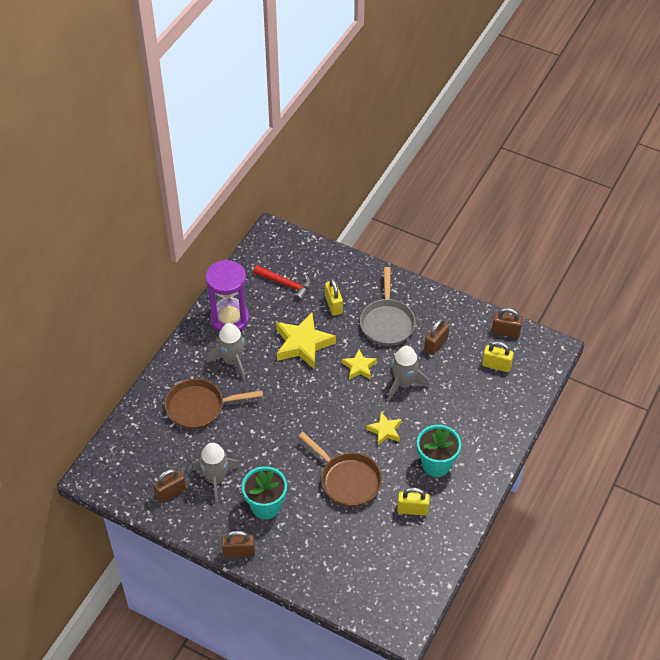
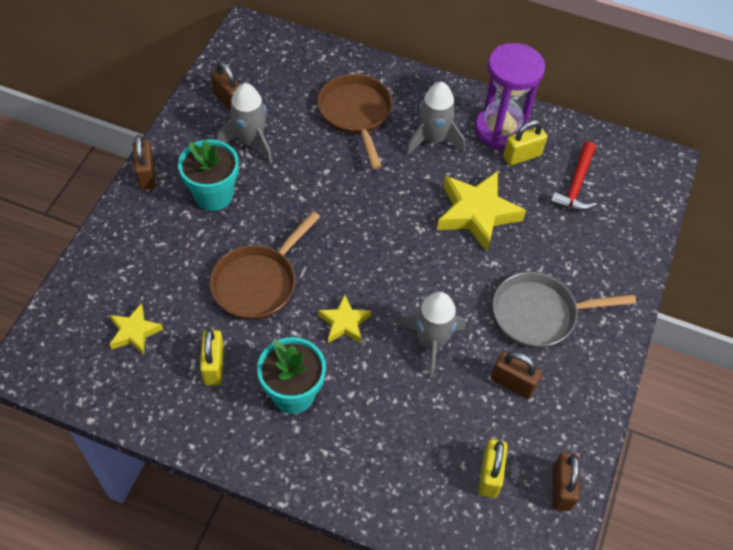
camera: 80 degrees right, 5 degrees up
(333, 305) = (554, 244): yellow padlock -> yellow padlock (522, 156)
(359, 367) = (450, 283): yellow star -> yellow star (134, 332)

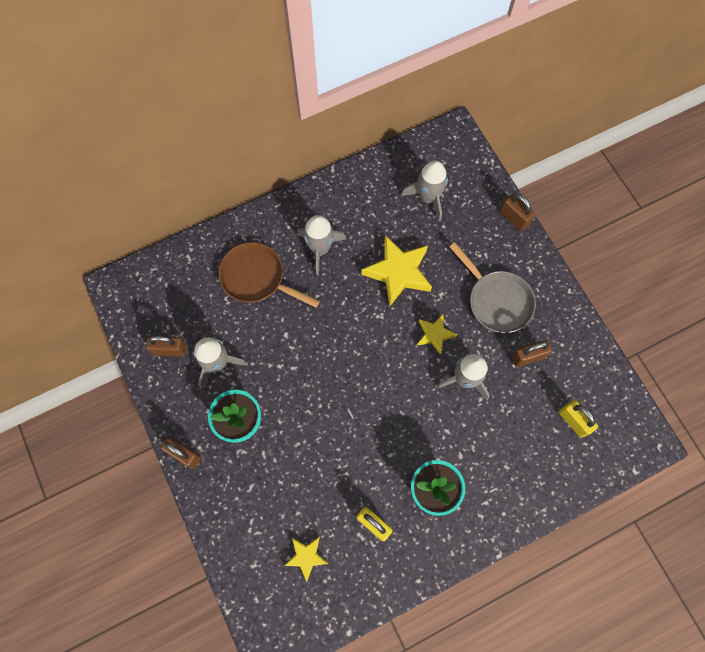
camera: 45 degrees left, 15 degrees up
(258, 282) = (335, 448): brown pan -> none
(344, 323) = (409, 419): yellow star -> yellow star (434, 334)
(500, 130) = (349, 202): purple hourglass -> none
(522, 156) = (380, 208): yellow padlock -> none
(539, 314) = (496, 301): grey pan -> grey pan turned 75 degrees counterclockwise
(561, 488) = (610, 389): brown padlock -> brown padlock (514, 218)
(576, 185) = (428, 197): red hammer -> grey rocket

